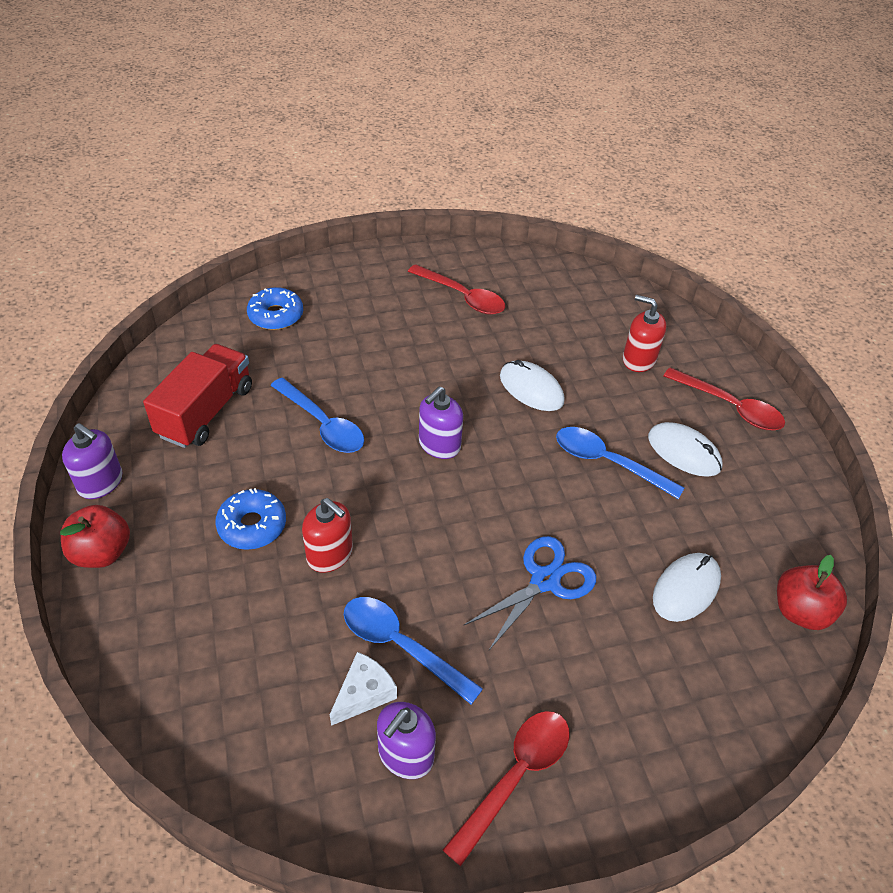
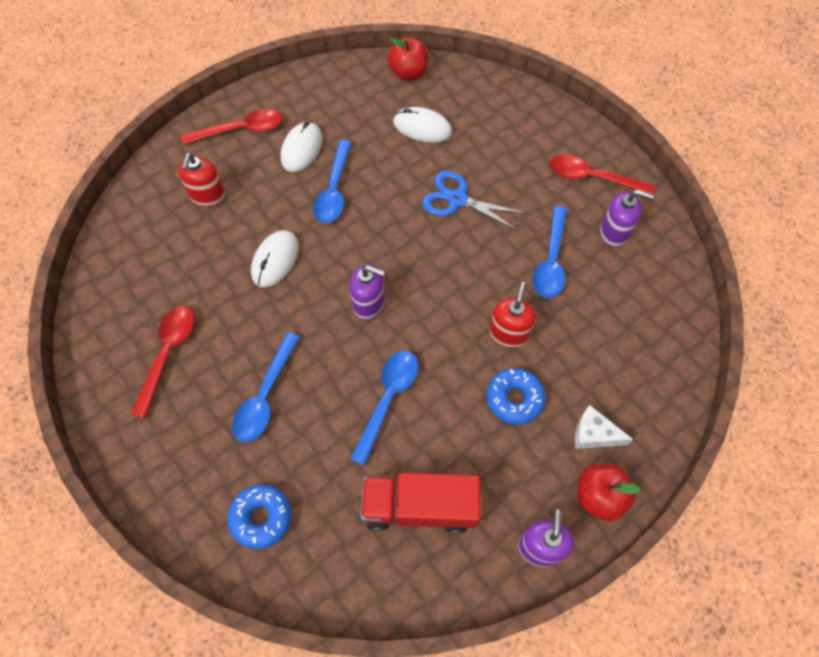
camera: 110 degrees left, 15 degrees up
(364, 693) = (593, 268): white cheese -> white cheese (594, 434)
(382, 344) = (265, 396): none -> blue spoon
(730, 407) = (240, 130): red spoon -> red spoon turned 60 degrees clockwise

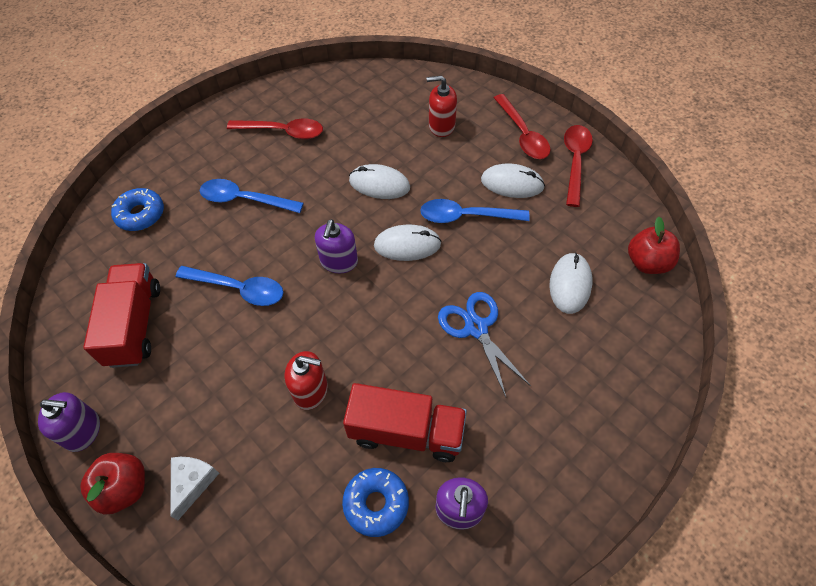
camera: 85 degrees right, 5 degrees down
(359, 242) = (407, 245): none -> white mouse
(457, 199) = (476, 328): blue scissors -> blue scissors turned 45 degrees counterclockwise
(514, 399) = (235, 400): blue donut -> blue donut (376, 503)
(551, 261) = (406, 432): blue spoon -> red truck
(592, 178) = (540, 481): red spoon -> red spoon (575, 162)

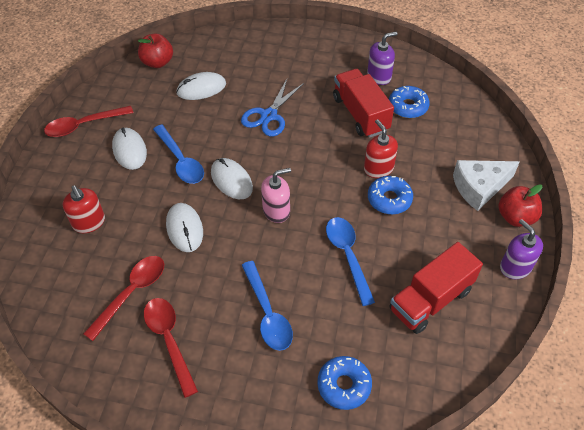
camera: 125 degrees left, 5 degrees down
(192, 483) = (479, 187): white cheese -> white cheese, size x1.57
(264, 371) = (389, 199): none -> blue donut
(339, 261) = (276, 210): purple soap dispenser -> pink soap dispenser
(523, 134) = (69, 166): red spoon -> red spoon (131, 293)

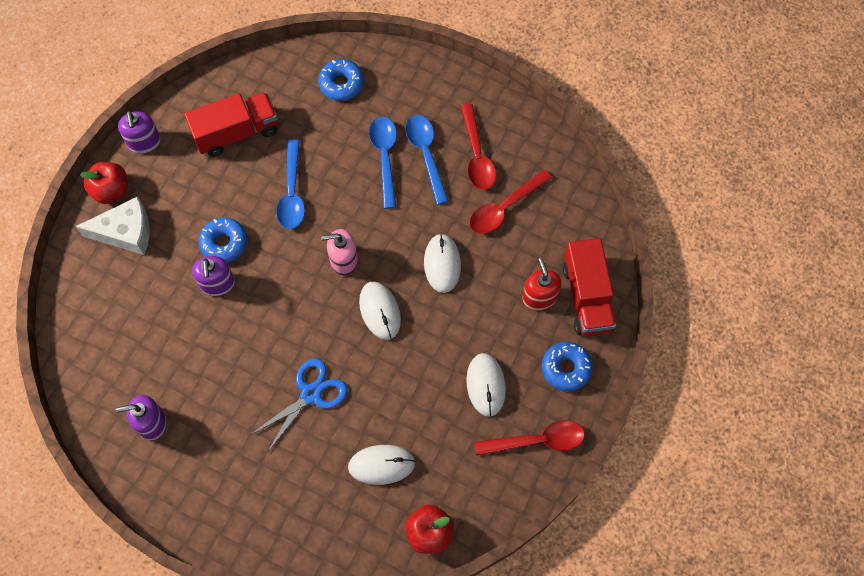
camera: 165 degrees left, 15 degrees up
(181, 161) = (430, 353): blue spoon -> blue spoon (426, 154)
(360, 114) = (202, 366): red truck -> red truck (586, 297)
(378, 168) = (217, 284): red soap dispenser -> purple soap dispenser
(408, 106) = (142, 362): blue donut -> blue donut (566, 368)

